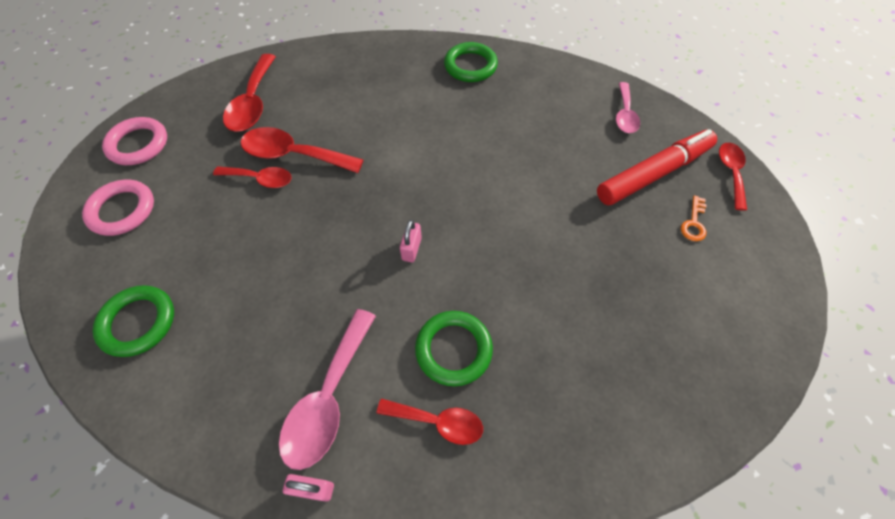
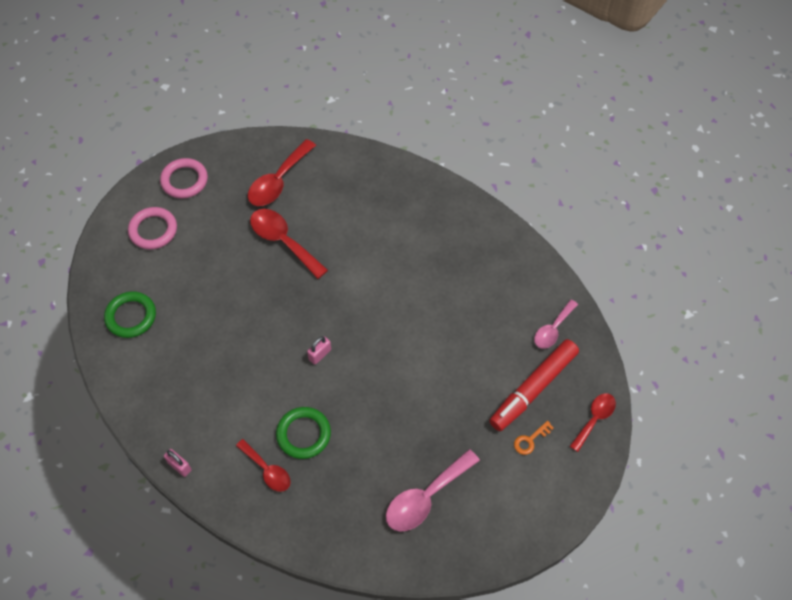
camera: 30 degrees right, 0 degrees up
(260, 179) = (250, 250): red spoon -> none
(328, 398) = (214, 422): pink spoon -> pink spoon (425, 497)
(470, 66) = (462, 224): green ring -> none
(653, 174) = (533, 389): red marker -> red marker turned 135 degrees clockwise

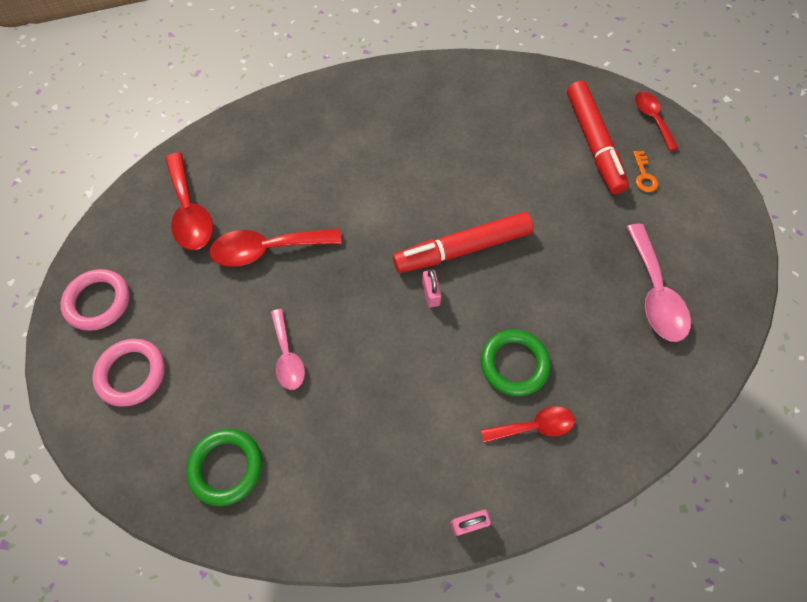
camera: 55 degrees left, 5 degrees up
(369, 353) = (462, 249): none -> red marker
(552, 329) = (543, 95): pink spoon -> pink spoon (287, 356)

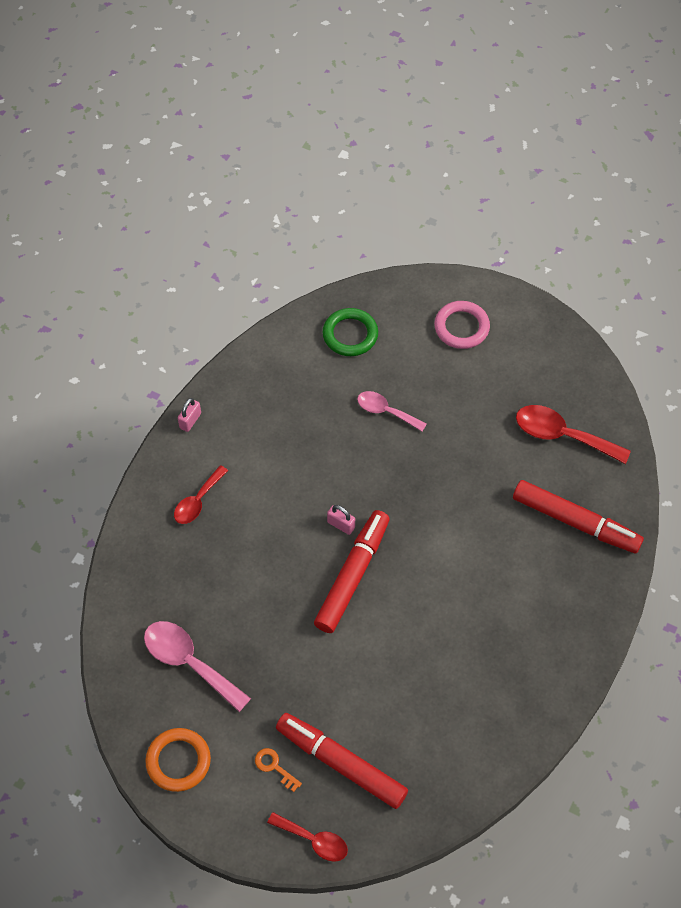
camera: 135 degrees right, 5 degrees down
(98, 302) = (536, 340): pink ring -> none
(265, 150) = (575, 522): none -> red marker
(267, 249) = (480, 458): red spoon -> none
(514, 364) = (243, 527): green ring -> none
(716, 232) = (178, 761): none -> orange ring

